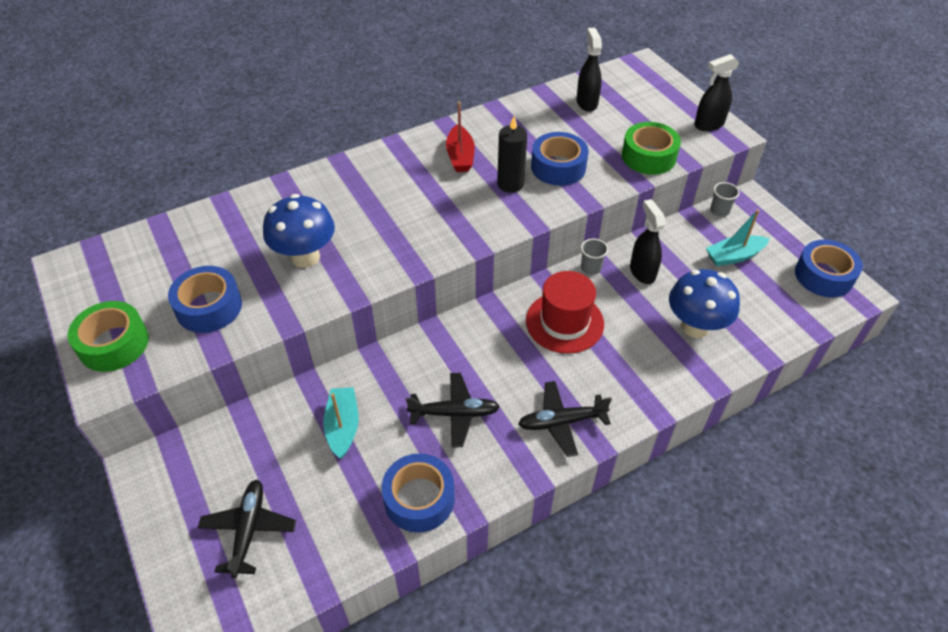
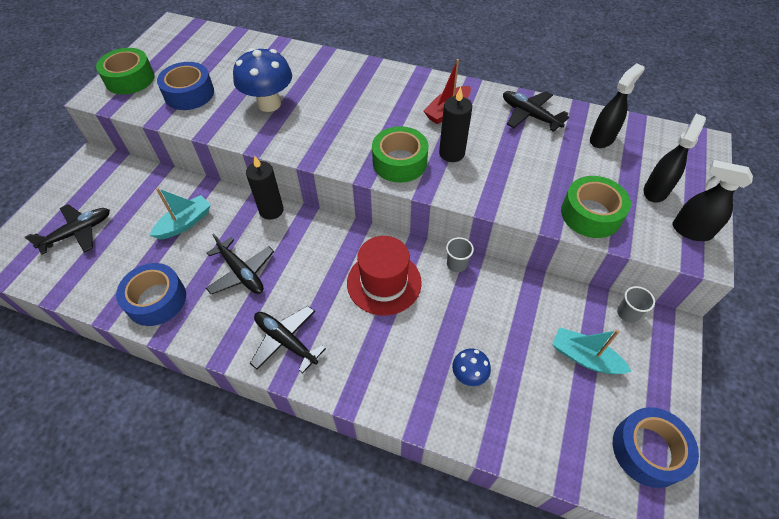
camera: 50 degrees right, 5 degrees up
(402, 351) = (271, 210): none -> black candle
(485, 218) = (399, 162): none -> green tape
(520, 119) = (529, 115): none -> black plane
(558, 167) = (504, 167): blue tape -> none
(642, 272) = (489, 300): black spray bottle -> black spray bottle (655, 191)
(695, 327) = (468, 375): blue mushroom -> blue mushroom, size x0.52

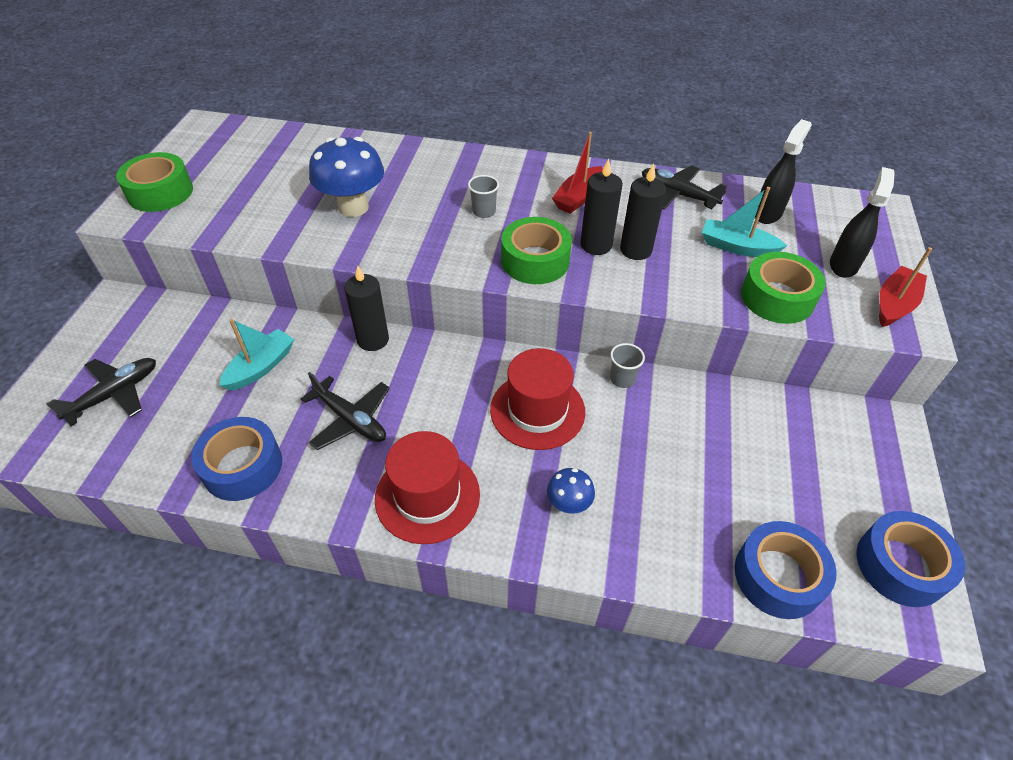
camera: 10 degrees left, 5 degrees down
(189, 94) = (245, 204): blue tape -> blue tape (778, 576)
(285, 341) = (427, 496): black plane -> red hat
(468, 375) = (668, 507): blue mushroom -> blue mushroom (568, 505)
(483, 160) = (635, 250): none -> black candle
(584, 357) = (801, 468): turquoise boat -> turquoise boat (737, 247)
(627, 313) = (837, 412): grey cup -> grey cup (484, 211)
(690, 231) = (894, 304): black spray bottle -> red boat

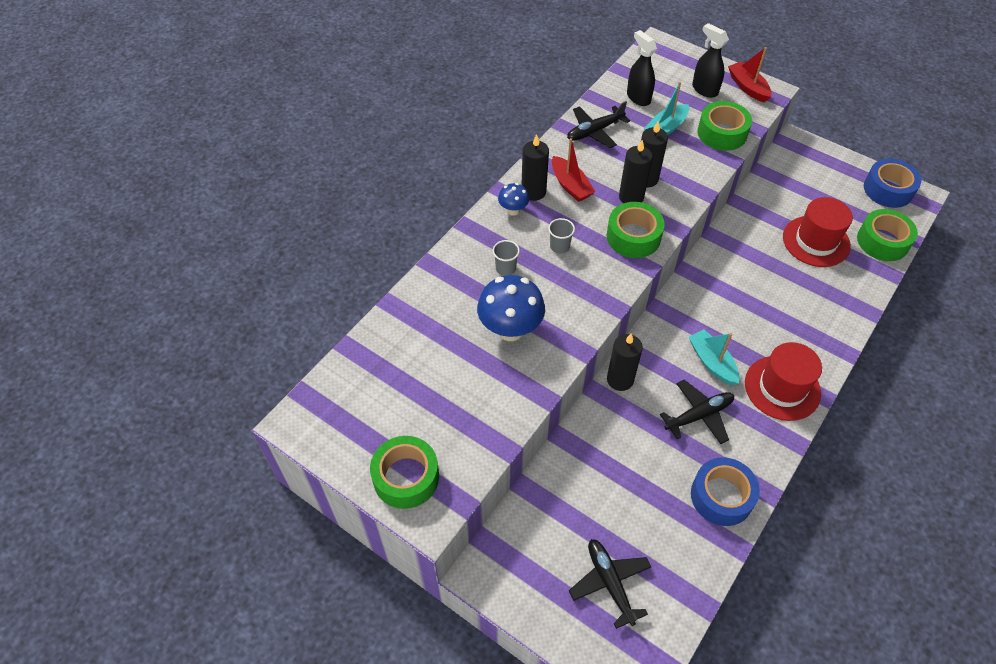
camera: 65 degrees left, 5 degrees up
(261, 367) = (620, 465): turquoise boat -> turquoise boat (712, 362)
(537, 410) = (729, 303): red hat -> red hat (816, 241)
(549, 176) = (533, 192): none -> black candle
(568, 505) = (810, 315): blue mushroom -> blue mushroom (513, 210)
(622, 379) = (717, 247): grey cup -> grey cup (505, 268)
(778, 576) = (882, 241): blue tape -> green tape

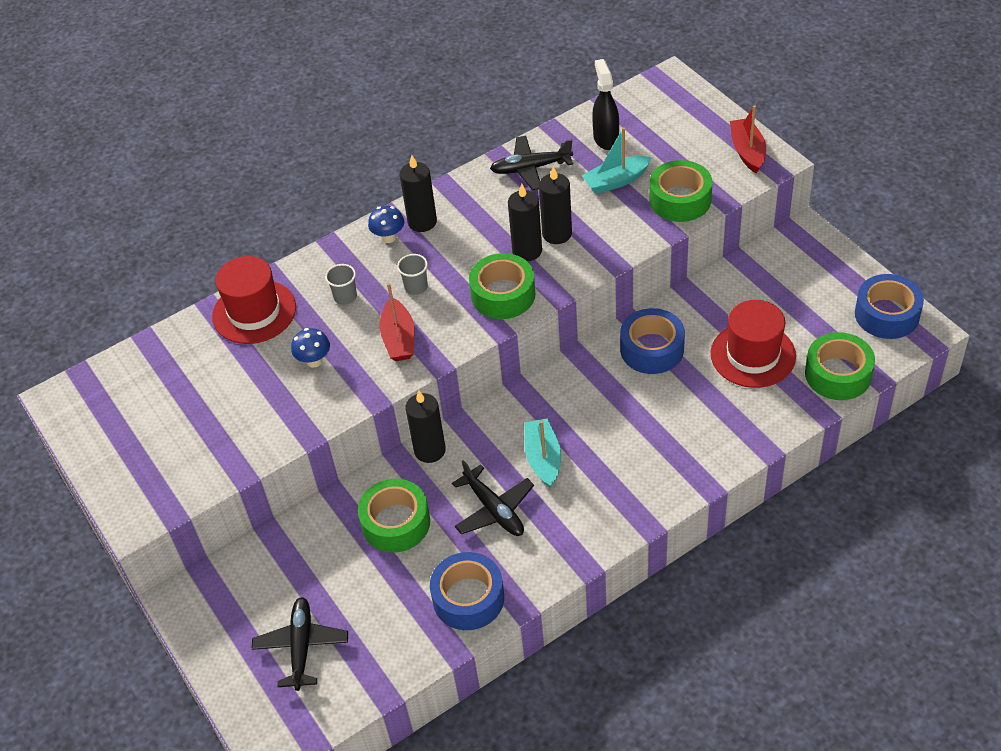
camera: 25 degrees right, 5 degrees down
(406, 477) = (133, 476): green tape -> green tape (396, 523)
(510, 329) = (314, 361): blue mushroom -> blue mushroom, size x0.52
(570, 185) = (467, 223): red boat -> red boat (399, 338)
(699, 415) = (494, 510): black plane -> black plane turned 60 degrees clockwise
(704, 89) = (692, 144): black spray bottle -> none
(741, 254) = (652, 349): none -> blue tape
(782, 388) = (606, 506): red hat -> red hat (254, 312)

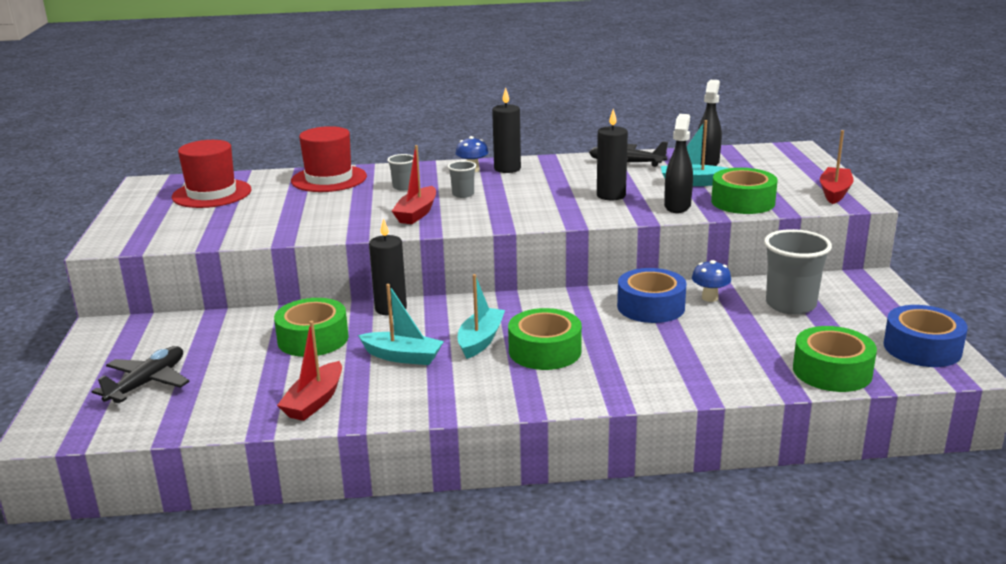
camera: 25 degrees right, 25 degrees down
(314, 361) = (339, 208): blue mushroom -> blue mushroom (710, 298)
(468, 598) = (315, 401): blue tape -> red boat
(494, 510) = (402, 357): black plane -> turquoise boat
(503, 295) = (528, 213): green tape -> green tape (545, 351)
(527, 251) = (575, 198): black candle -> none
(628, 230) = (677, 206): none -> black spray bottle
(753, 355) = (749, 335): red hat -> red hat (212, 194)
(761, 297) = (790, 305): none -> grey cup

